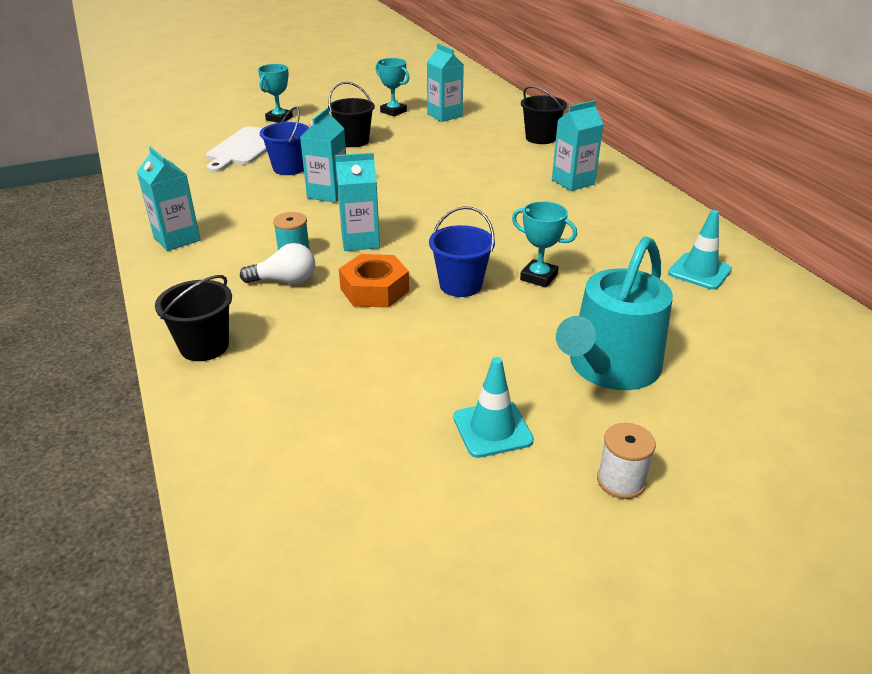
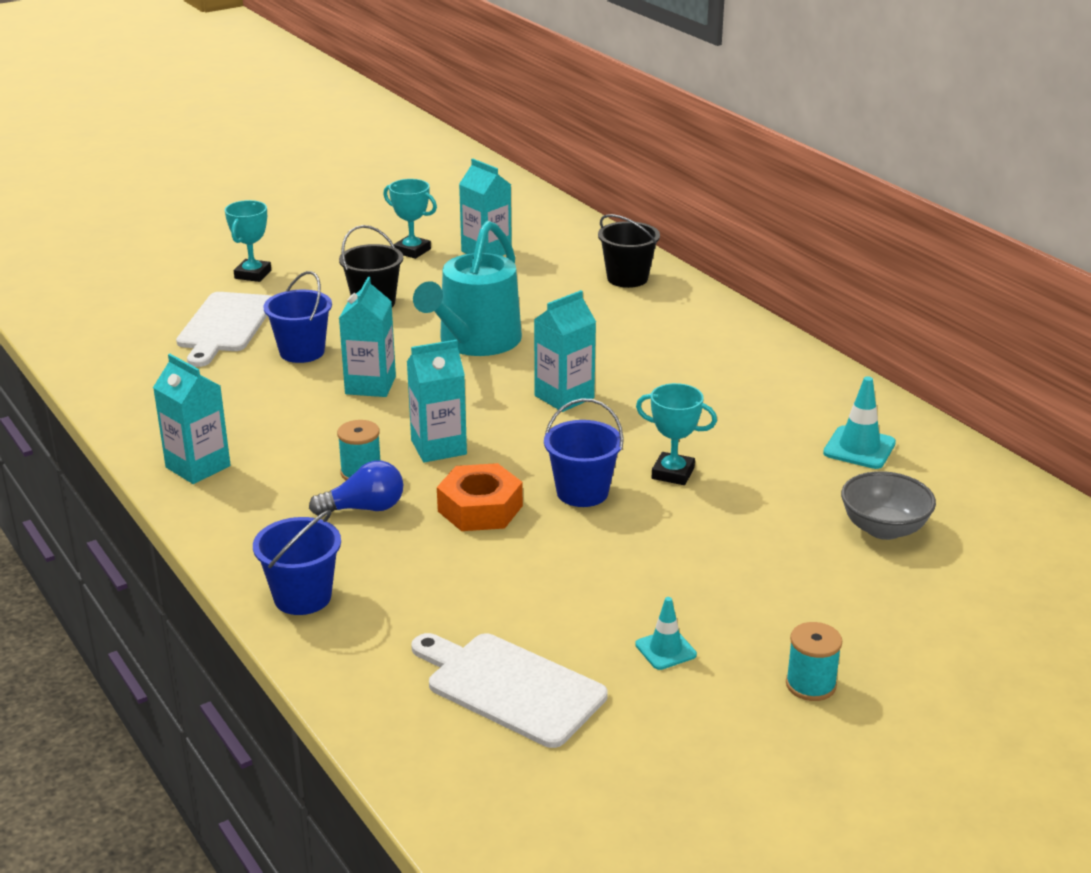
camera: 10 degrees left, 5 degrees down
(204, 346) = (302, 597): black bucket -> blue bucket
(285, 281) = (364, 508): white light bulb -> blue light bulb
(342, 447) = (510, 687): none -> white cutting board
(492, 429) = (665, 650): turquoise traffic cone -> turquoise traffic cone, size x0.66
(573, 182) = (685, 341): turquoise carton -> turquoise carton (564, 397)
(609, 368) = (777, 571): turquoise watering can -> turquoise watering can (475, 341)
(621, 481) = (810, 685): white spool -> turquoise spool
(712, 340) = (883, 529): none -> grey bowl

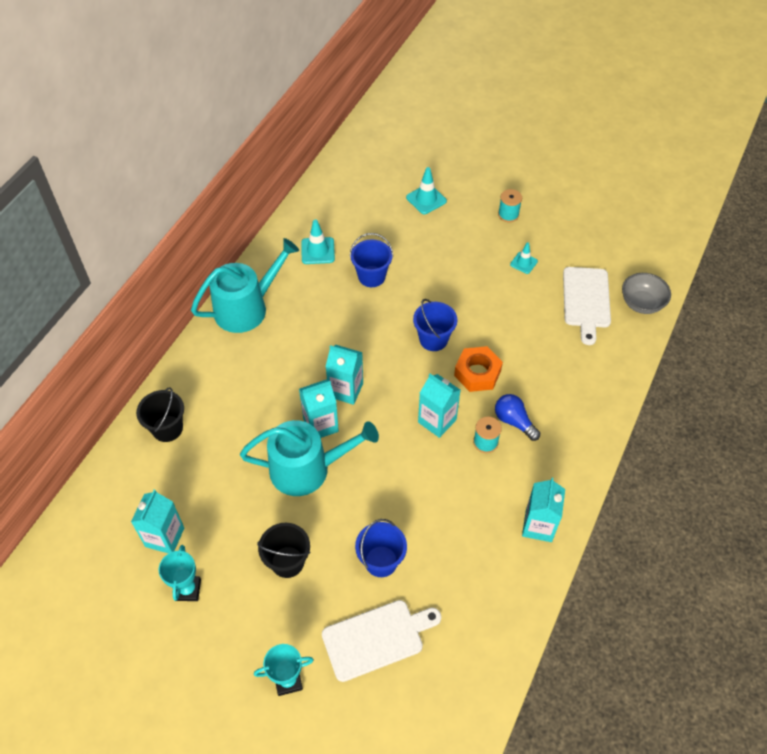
camera: 120 degrees left, 25 degrees up
(302, 597) = (596, 404): blue bucket -> blue bucket (371, 276)
(370, 385) = (396, 494): turquoise carton -> turquoise carton (320, 425)
(673, 473) = (391, 311): turquoise trophy -> none
(782, 365) = (246, 308): none -> turquoise watering can
(883, 529) = (383, 223): grey bowl -> grey bowl (641, 303)
(921, 597) = (426, 199): none -> turquoise traffic cone

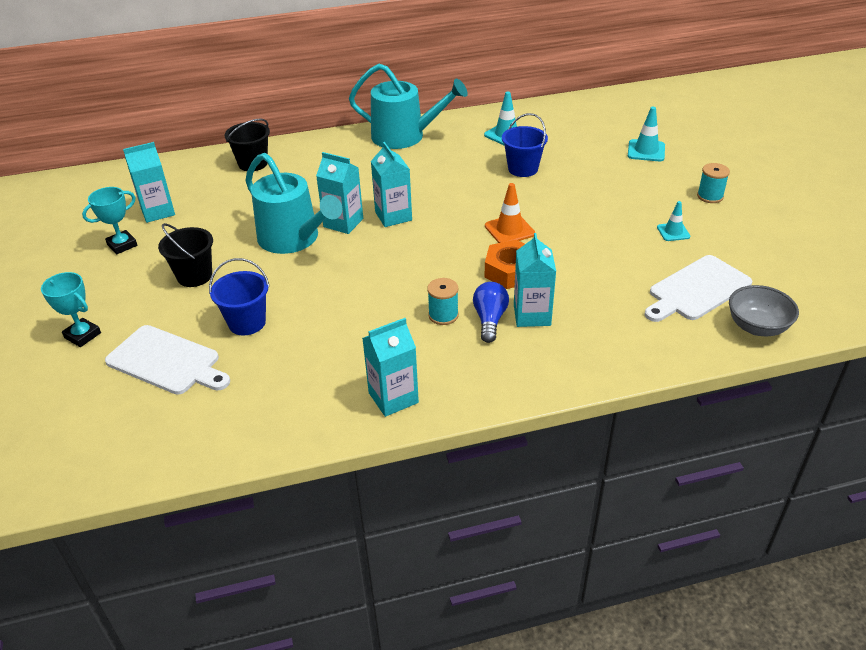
camera: 50 degrees right, 15 degrees down
(433, 339) = (509, 230): blue bucket -> orange traffic cone
(437, 421) = (428, 276): turquoise carton -> turquoise carton (532, 315)

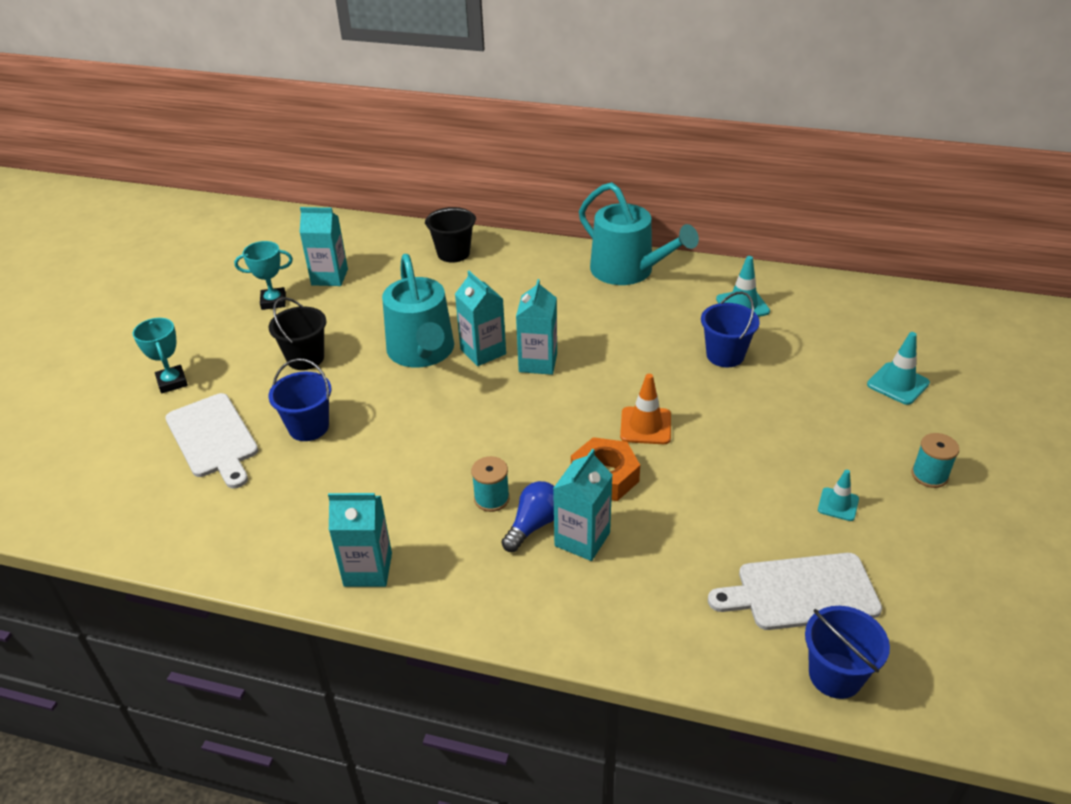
camera: 30 degrees right, 0 degrees up
(757, 327) = (835, 675): grey bowl -> blue bucket

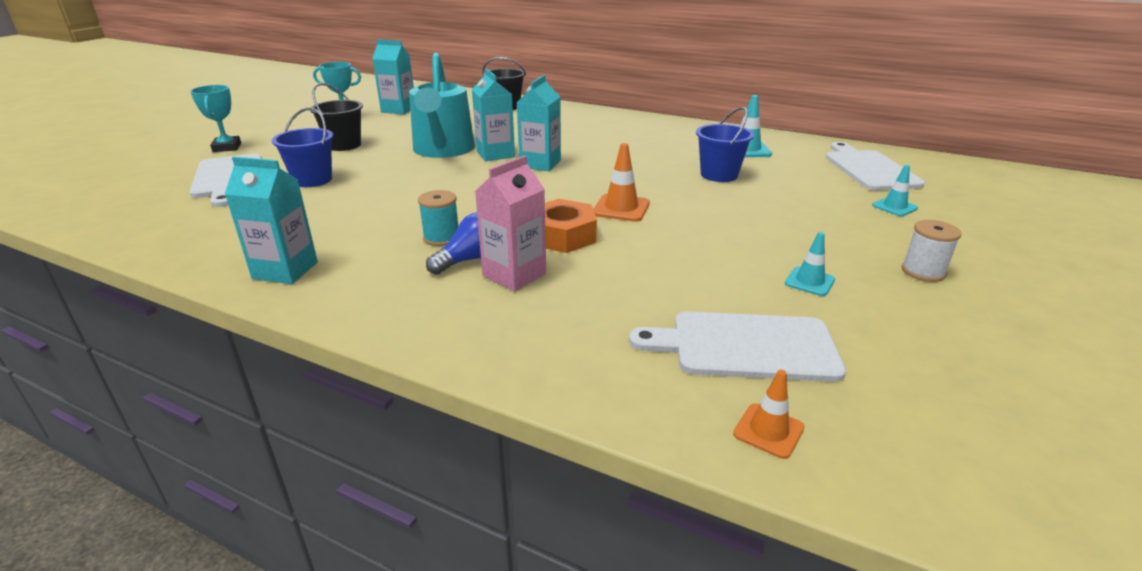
camera: 10 degrees right, 10 degrees down
(582, 539) = (514, 275): turquoise carton -> pink carton
(628, 271) = (649, 125): turquoise watering can -> none
(835, 675) = (768, 431): blue bucket -> orange traffic cone
(867, 323) = (869, 169): none -> white cutting board
(898, 384) = (894, 207): turquoise traffic cone -> turquoise traffic cone, size x0.66
(929, 475) = (923, 272): turquoise spool -> white spool

